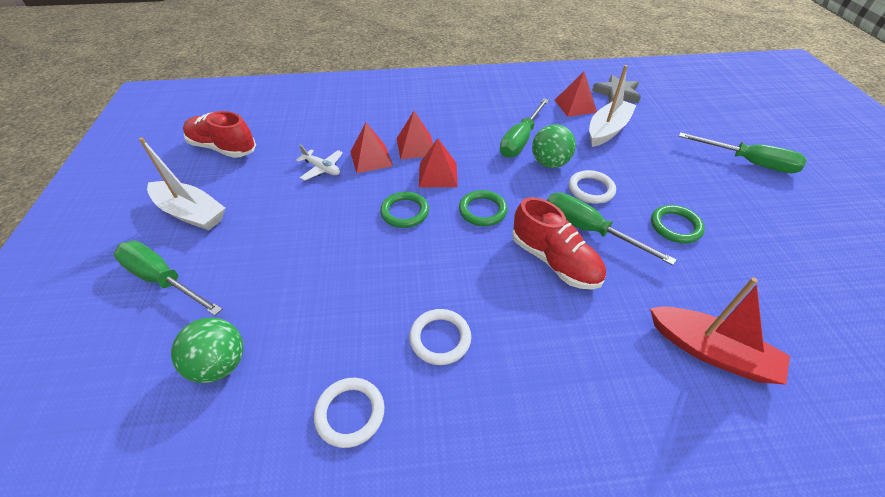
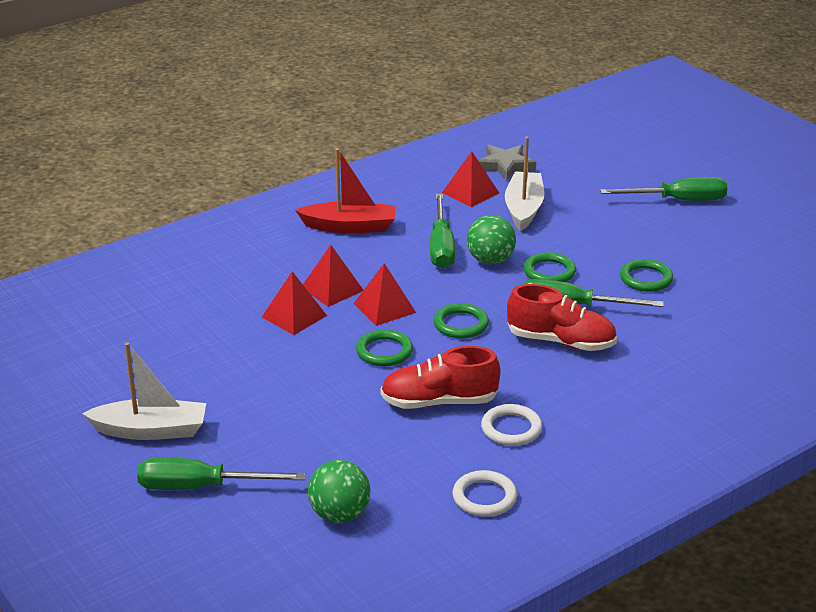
camera: 30 degrees left, 15 degrees down
(223, 148) = (99, 363): red shoe -> red shoe (439, 402)
(322, 169) = (249, 343): white plane -> none
(591, 189) = (549, 272): white ring -> green ring
(711, 352) = (725, 359): red boat -> red boat (350, 227)

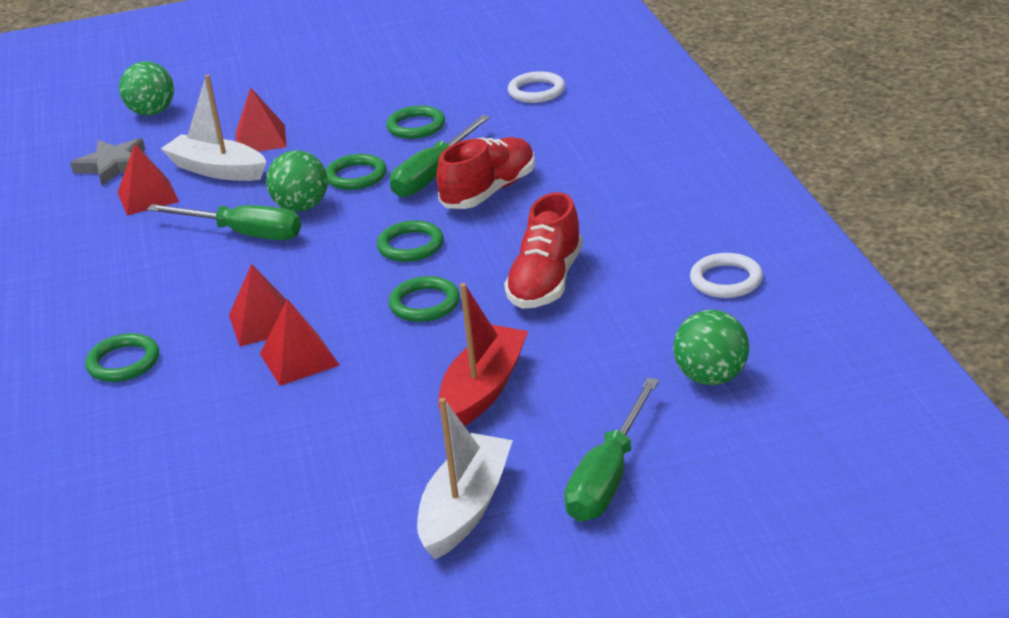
camera: 65 degrees left, 0 degrees up
(266, 249) = (123, 362): none -> green ring
(350, 227) = (136, 290): red boat -> red boat (483, 389)
(384, 308) = (336, 291): red pyramid -> red pyramid (260, 139)
(511, 428) = (620, 245): white ring -> white ring (536, 91)
(591, 155) = (152, 112): none -> green ball
(678, 201) = (291, 83): green screwdriver -> none

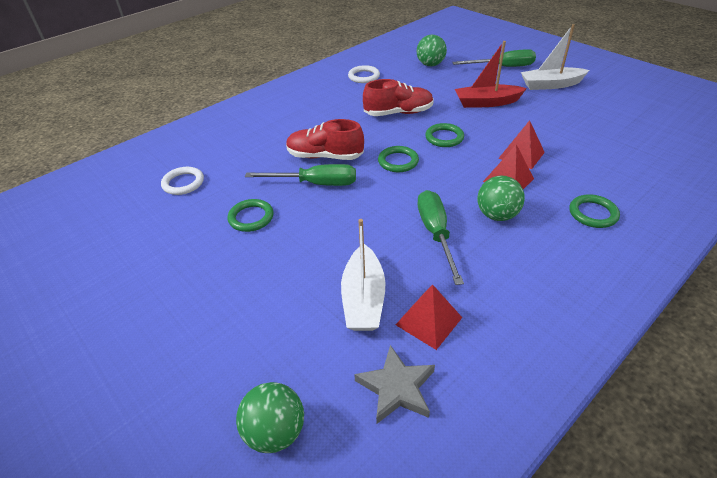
camera: 120 degrees left, 10 degrees up
(260, 139) = (301, 298): red pyramid -> none
(301, 207) = (387, 223): green ball -> green ball (497, 215)
(356, 176) = (334, 216): green ring -> none

